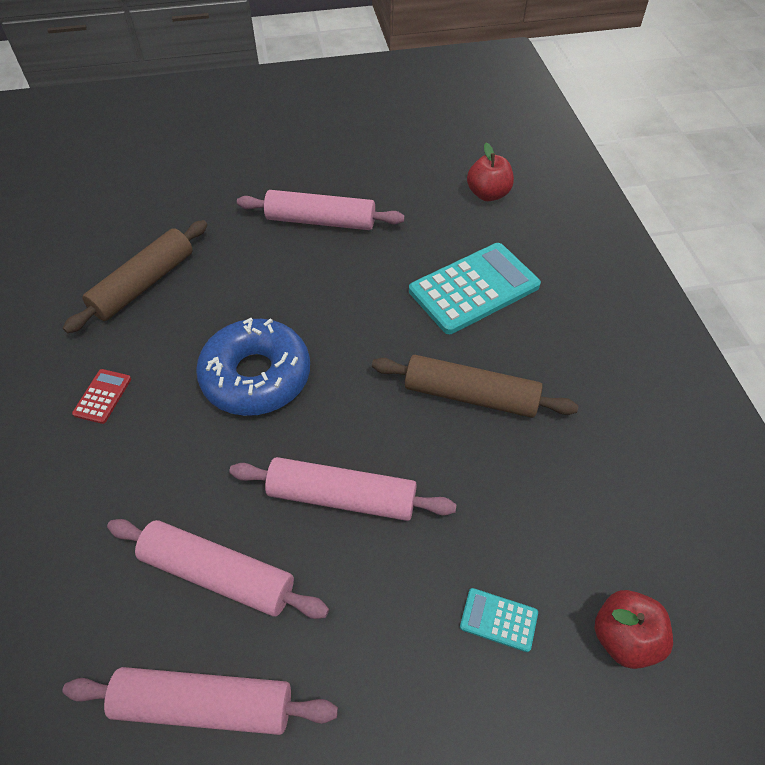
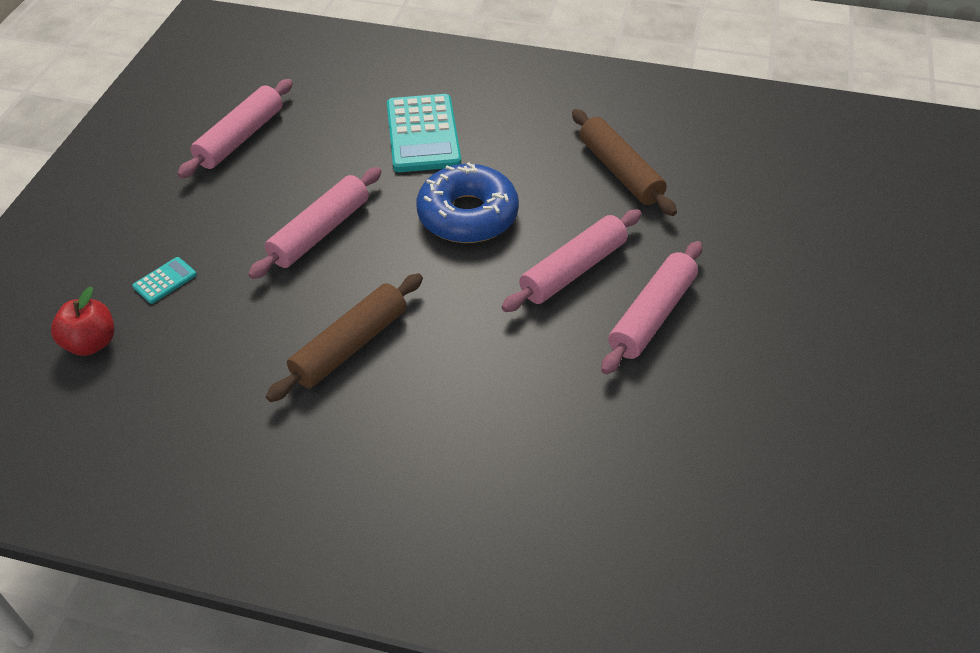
camera: 115 degrees right, 5 degrees down
(102, 396) = (503, 131): red calculator -> none
(218, 574) = (314, 159): pink rolling pin -> pink rolling pin (573, 270)
(474, 289) = (476, 408): turquoise calculator -> turquoise calculator (423, 134)
(488, 194) = (629, 498): red apple -> none

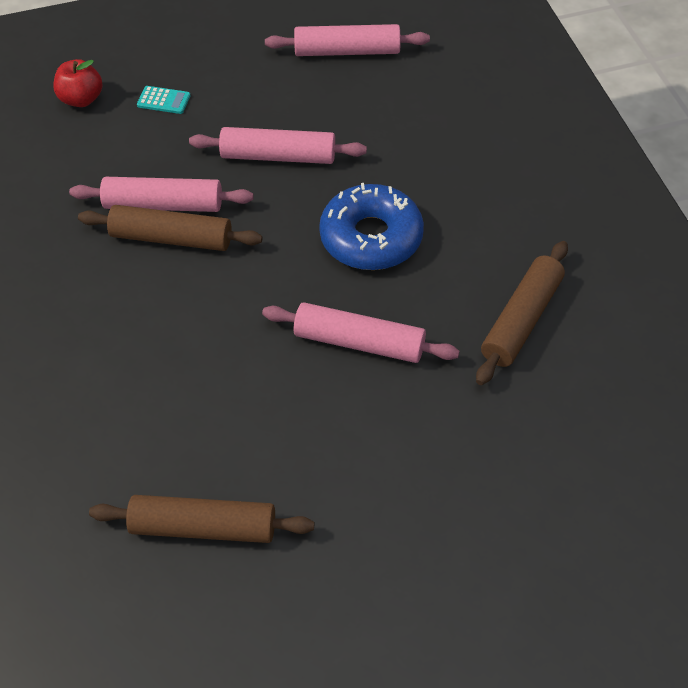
camera: 60 degrees right, 5 degrees up
(423, 134) = (450, 157): turquoise calculator -> none
(651, 315) = (344, 424): pink rolling pin -> pink rolling pin (163, 204)
(701, 455) = (203, 527): none -> brown rolling pin

